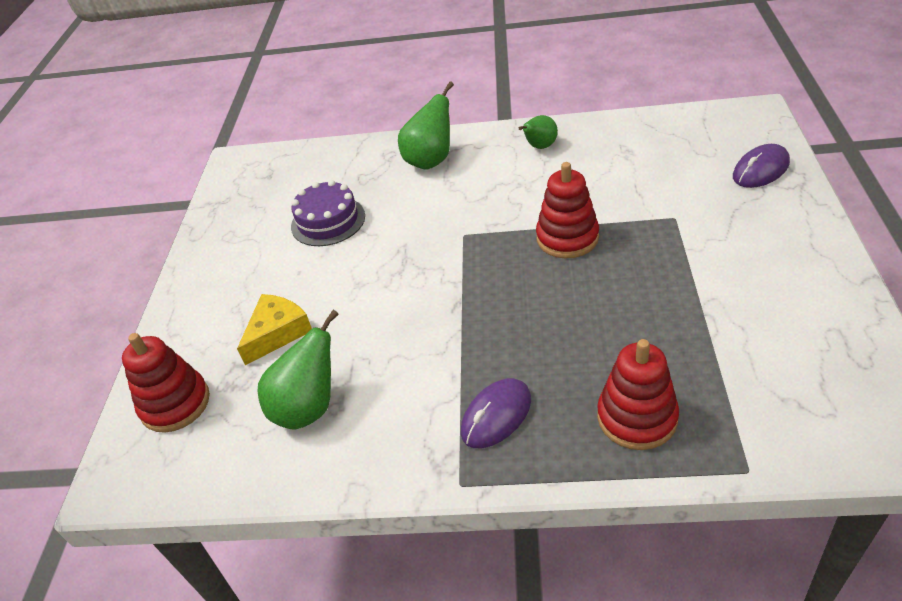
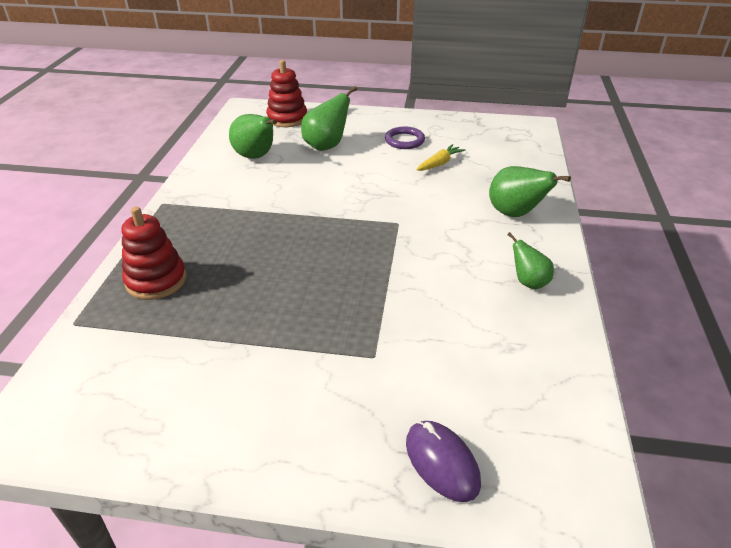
camera: 90 degrees right, 5 degrees down
(266, 258) = (404, 140): none -> purple ring
(277, 333) = (326, 146): yellow cheese -> green pear
(328, 221) = (439, 163): purple cake -> yellow carrot
(496, 415) = (202, 221): purple mouse -> none
(567, 238) = (371, 278): red stacking toy -> none

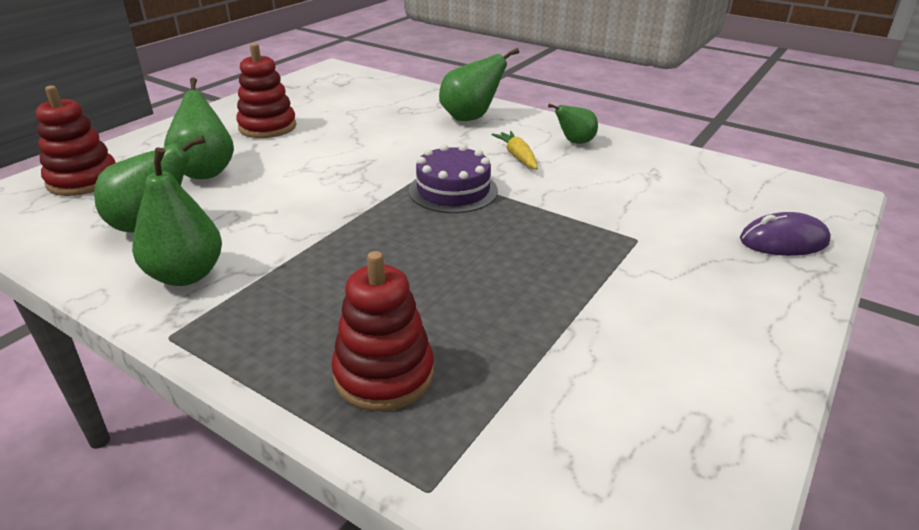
camera: 65 degrees left, 5 degrees down
(215, 186) = (186, 275): none -> green pear
(379, 242) = (453, 190): none -> purple cake
(404, 140) = (267, 127): purple ring -> red stacking toy
(439, 163) = (341, 123): yellow carrot -> yellow carrot (517, 156)

